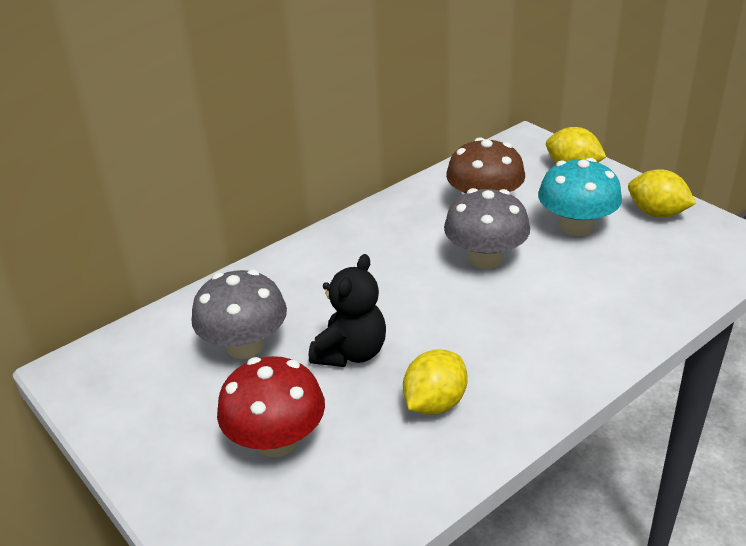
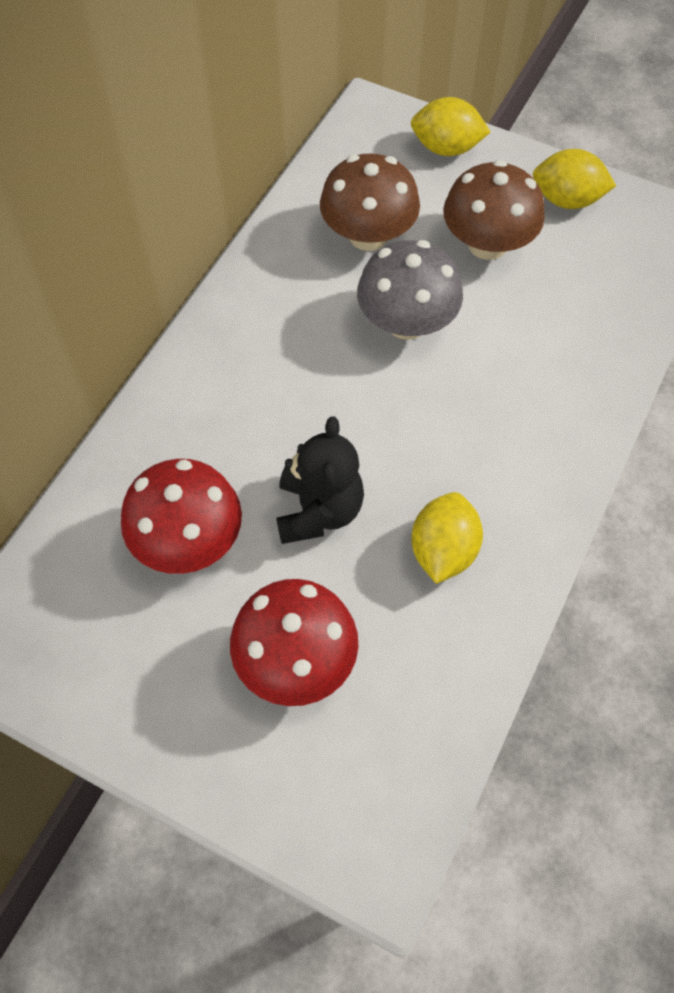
camera: 25 degrees left, 25 degrees up
(245, 346) = (188, 540): grey mushroom -> red mushroom
(576, 226) = (487, 244): turquoise mushroom -> brown mushroom

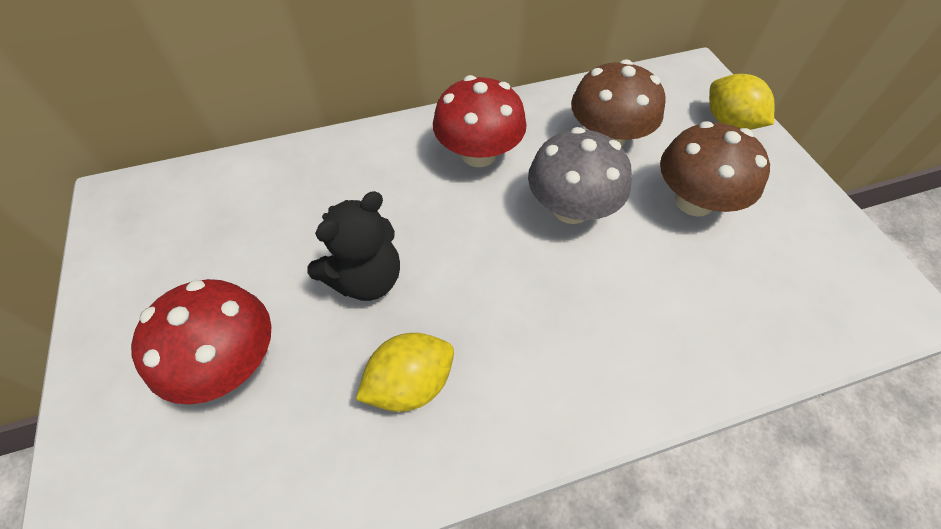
camera: 45 degrees right, 5 degrees down
(188, 540) = (275, 229): red mushroom -> red mushroom (478, 154)
(567, 200) = (800, 215): yellow lemon -> none

